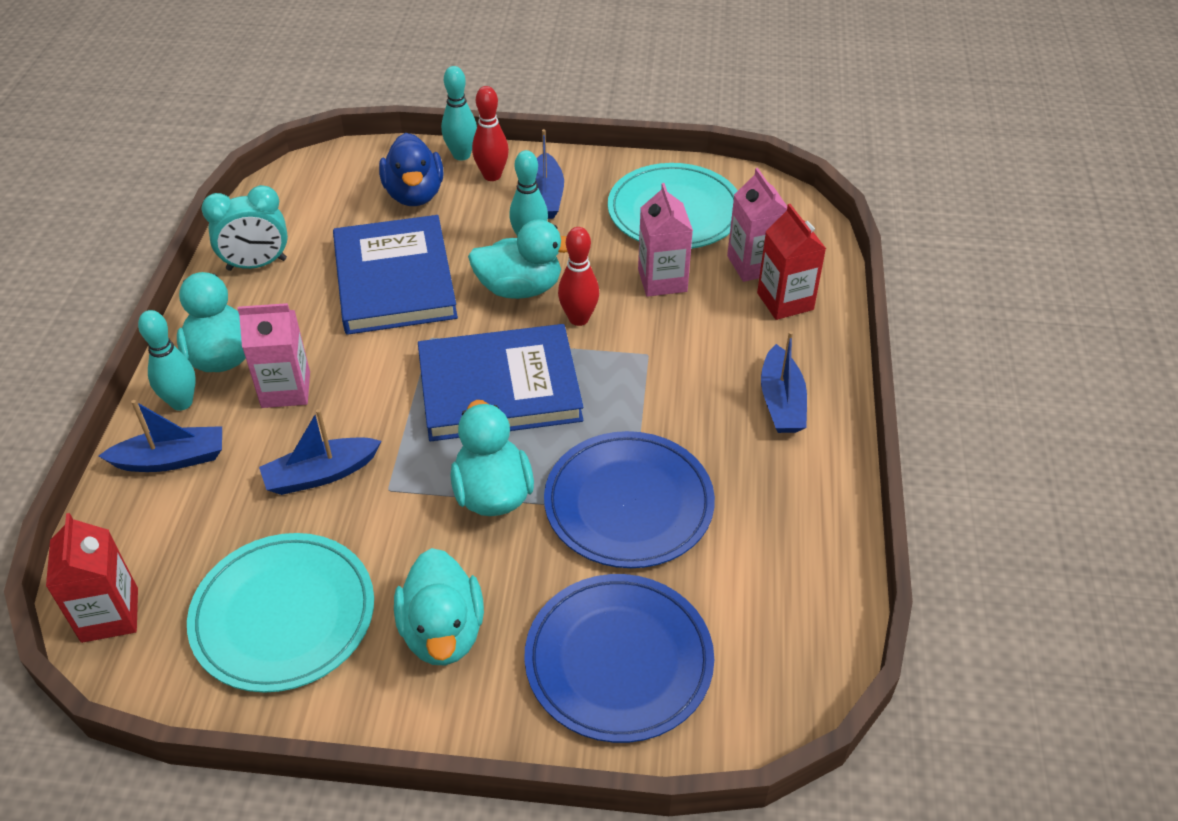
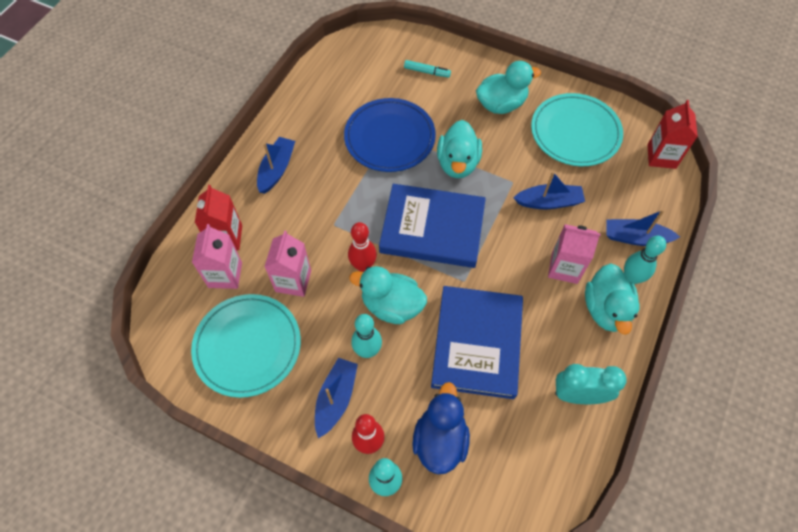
camera: 160 degrees left, 15 degrees up
(443, 632) = (501, 104): turquoise duck -> turquoise duck turned 60 degrees clockwise
(618, 660) = (427, 72): blue plate -> turquoise marker

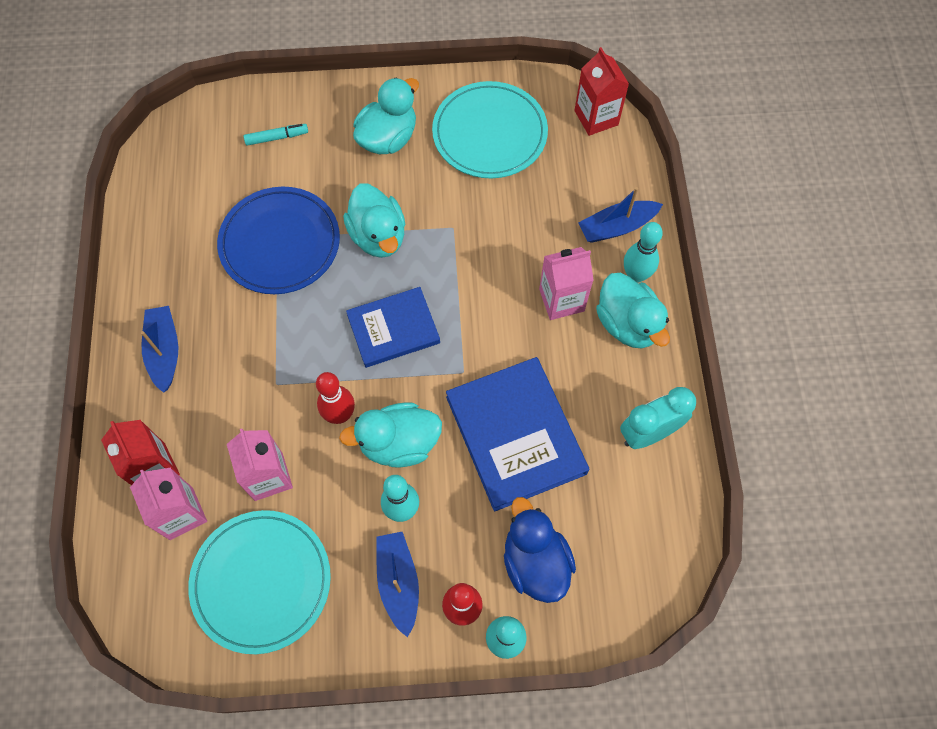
camera: 30 degrees left, 5 degrees up
(432, 228) = (393, 329): blue book -> blue book, size x0.64
(549, 202) = (505, 232): blue boat -> none

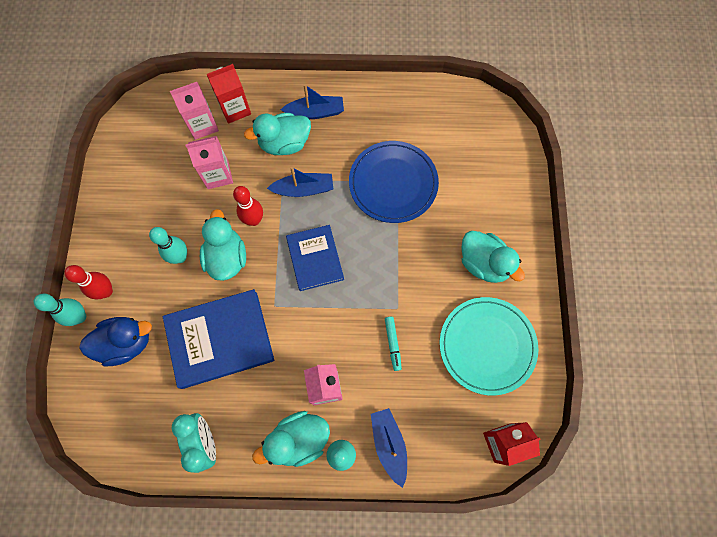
camera: 95 degrees right, 5 degrees up
(261, 581) = (150, 170): turquoise plate -> none
(277, 138) = (486, 182): turquoise marker -> turquoise marker (392, 344)
(378, 236) = (394, 252): turquoise duck -> turquoise duck (284, 143)
(398, 582) = (132, 252): blue boat -> blue boat (303, 189)

